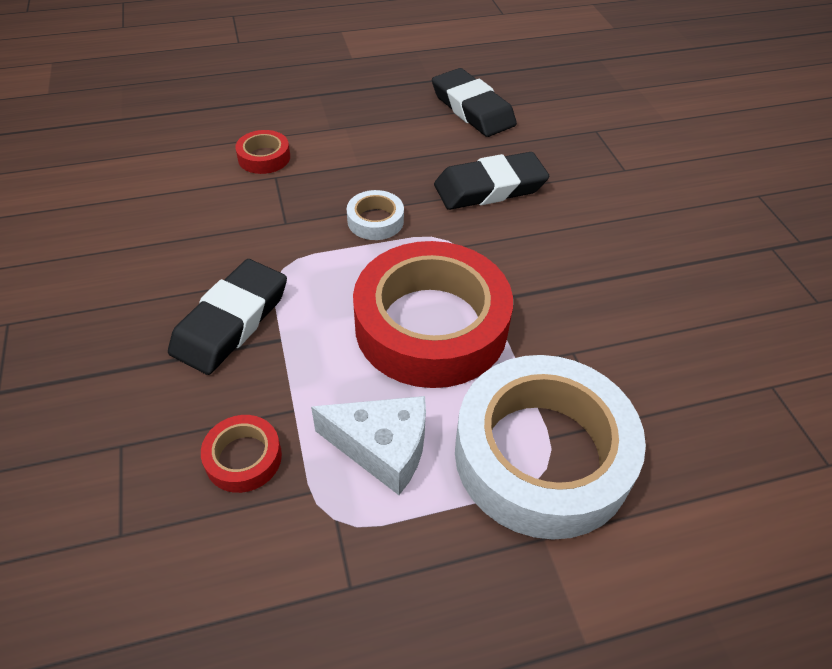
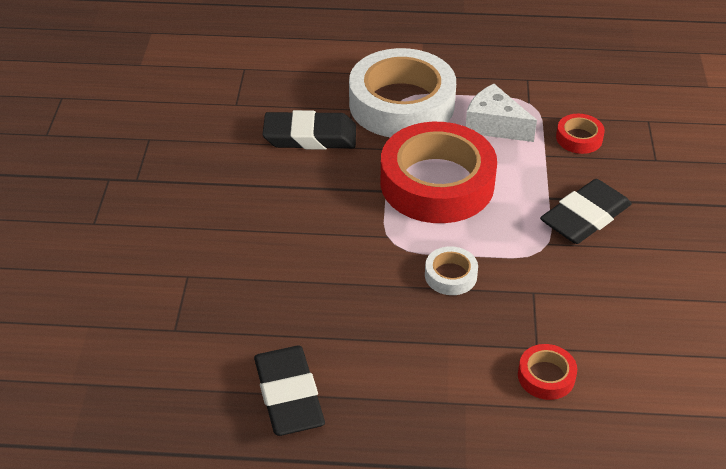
camera: 160 degrees left, 5 degrees down
(490, 187) = (329, 285): black eraser -> black eraser (310, 136)

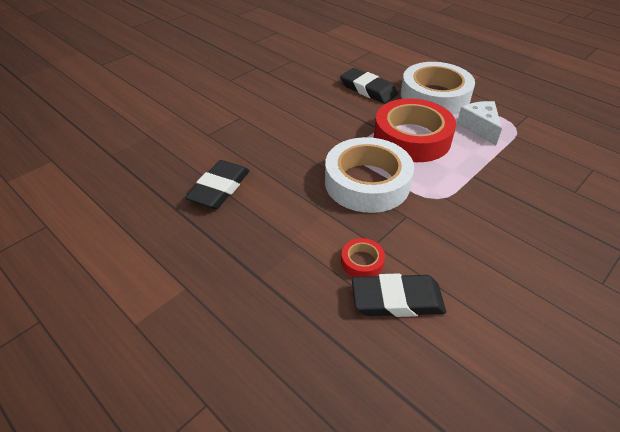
camera: 40 degrees right, 0 degrees up
(450, 275) = (367, 182): white tape -> white tape, size x2.37
(579, 138) = (529, 156): red tape -> none
(585, 217) = (486, 196): black eraser -> black eraser (397, 300)

